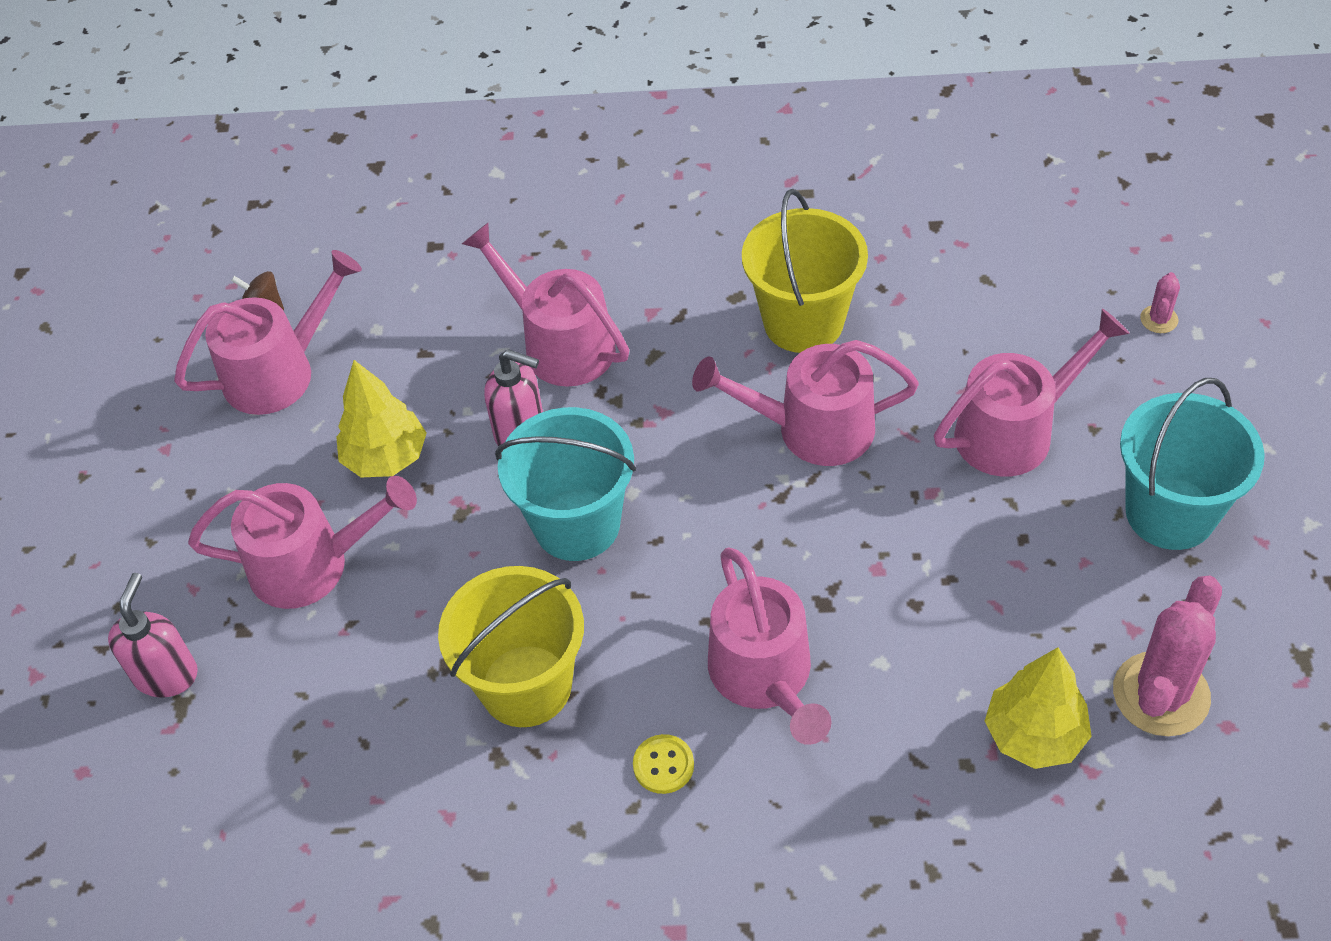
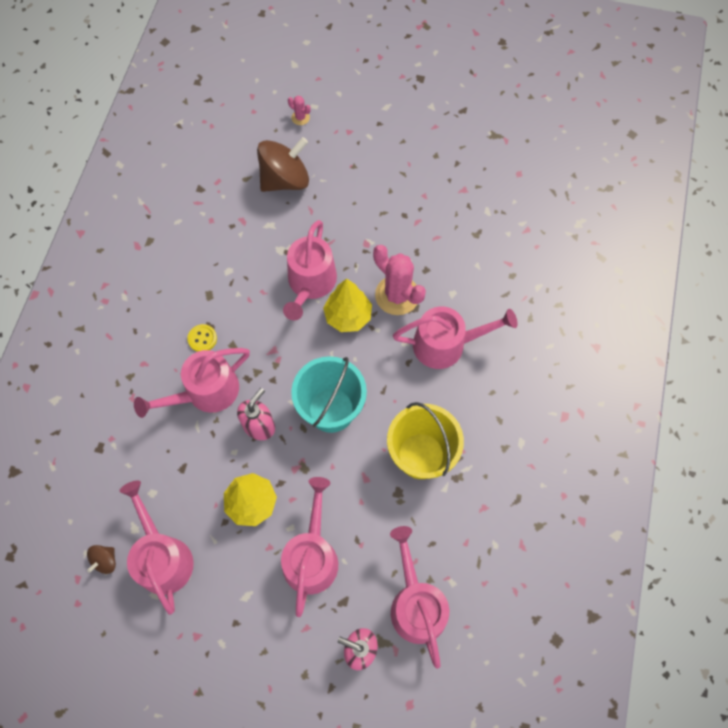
camera: 80 degrees left, 15 degrees up
(663, 765) = (481, 401): yellow button -> yellow button (202, 339)
(803, 322) = (240, 268): yellow bucket -> none
(1011, 334) = (285, 180): none -> brown spinning top
(1014, 431) = (343, 198): pink watering can -> pink watering can (416, 604)
(1034, 735) = (505, 245): yellow tree -> yellow tree (348, 316)
(1161, 694) = (498, 191): pink cactus -> pink cactus (397, 295)
(1170, 513) = (409, 154): turquoise bucket -> none

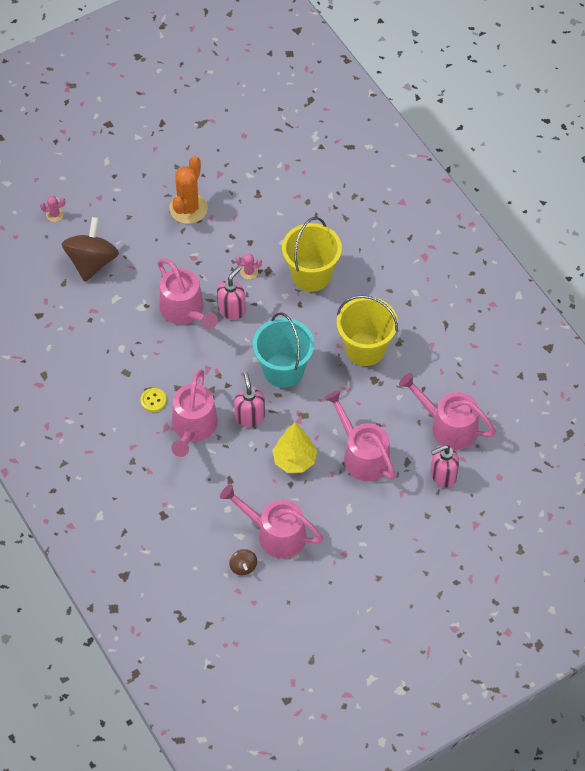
camera: 45 degrees left, 10 degrees down
(348, 316) = (232, 309): yellow tree -> pink soap dispenser
(397, 295) = (249, 272): pink cactus -> pink cactus, size x0.46
(407, 198) = (188, 208): none -> orange cactus
(446, 344) = (311, 275): pink watering can -> yellow bucket

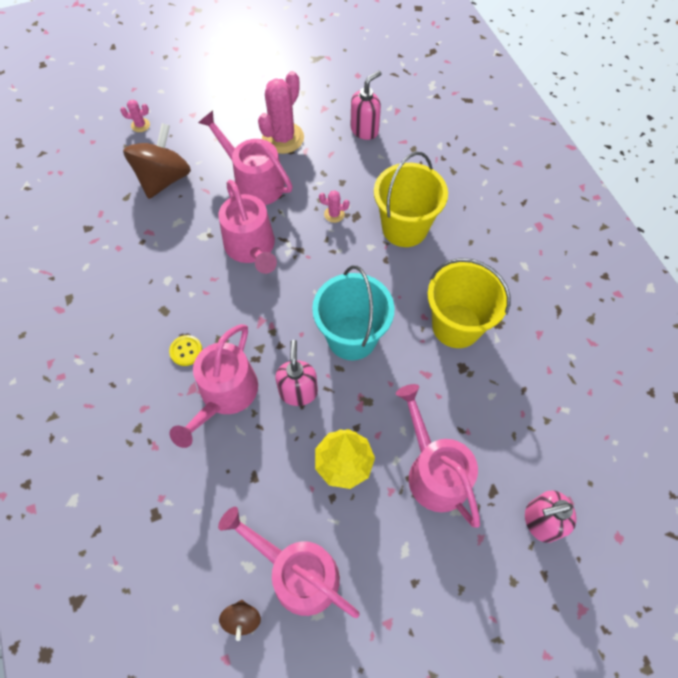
camera: 10 degrees right, 5 degrees up
(188, 208) = (283, 138): orange cactus -> pink cactus
(232, 309) = (305, 254): pink soap dispenser -> pink soap dispenser (364, 130)
(448, 426) = (553, 448): pink watering can -> pink watering can (254, 182)

